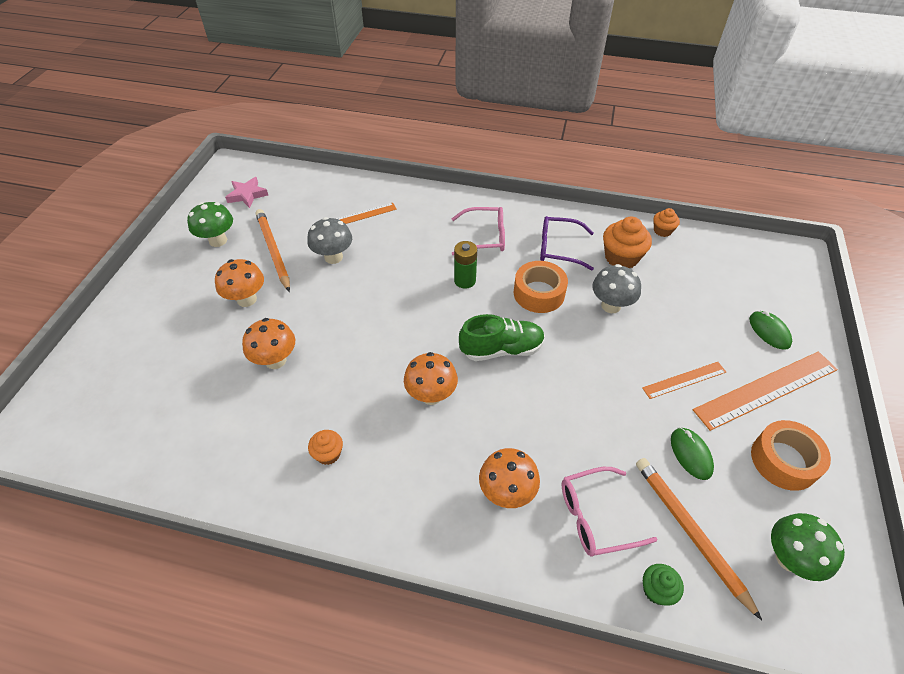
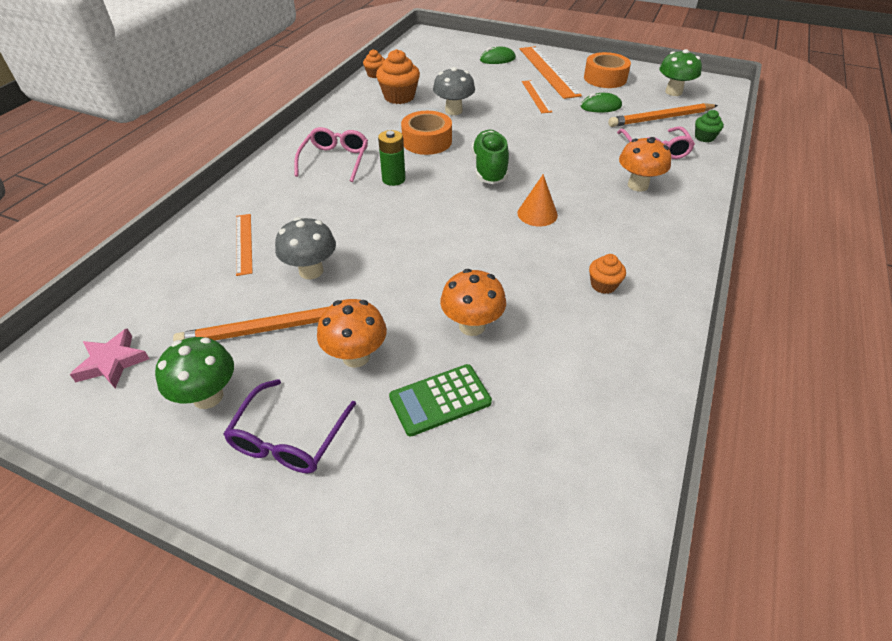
camera: 80 degrees left, 5 degrees down
(204, 351) = (440, 400): none -> green calculator
(431, 395) = (537, 214): orange mushroom -> orange cone
(559, 248) = (373, 123): purple glasses -> purple glasses (289, 438)

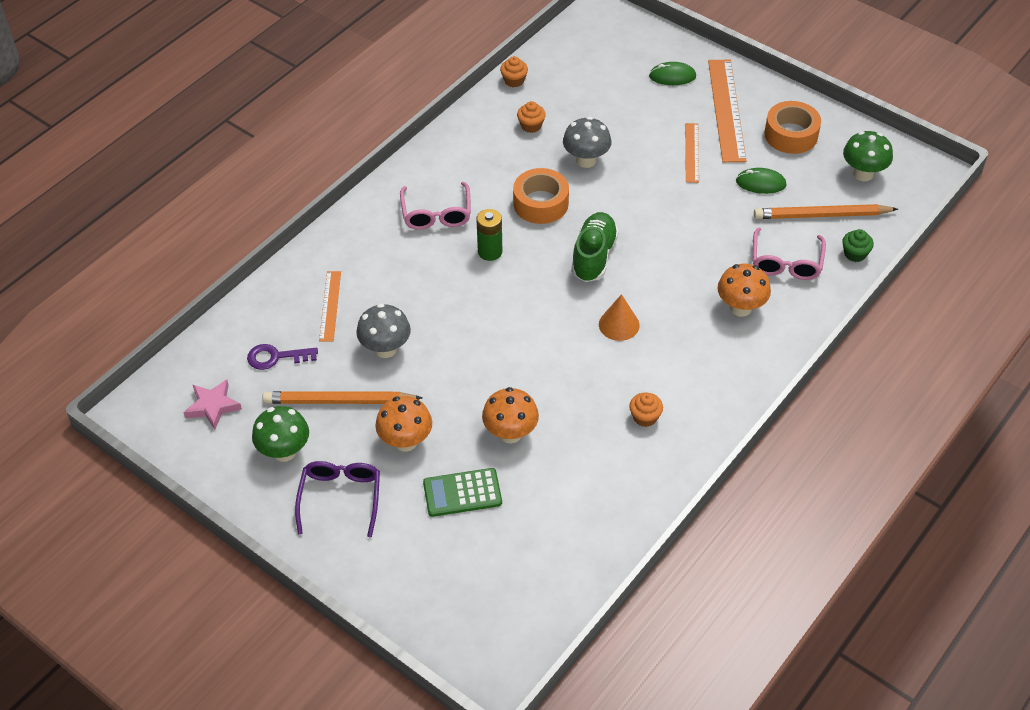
camera: 15 degrees right, 5 degrees up
(188, 298) = (276, 357): none -> purple key
(289, 438) = (340, 498): purple glasses -> purple glasses turned 150 degrees clockwise
(335, 160) = (436, 214): pink glasses -> pink glasses turned 150 degrees clockwise
(399, 97) = (531, 126): orange cupcake -> orange cupcake, size x0.56

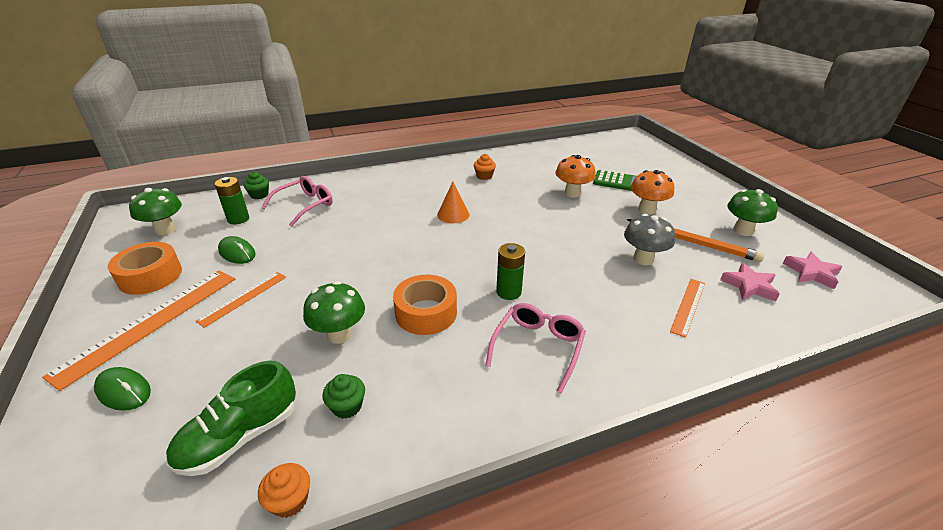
camera: 150 degrees left, 15 degrees down
(276, 357) = (749, 286): purple key -> pink star
(340, 498) = (702, 201): purple glasses -> none
(531, 126) = (347, 406): orange cupcake -> green cupcake
(586, 160) = (339, 334): grey mushroom -> green mushroom
(594, 256) = (425, 256): green shoe -> green shoe (240, 437)
(740, 308) = (367, 196): orange mushroom -> none
(821, 215) = (238, 219): orange pencil -> green battery

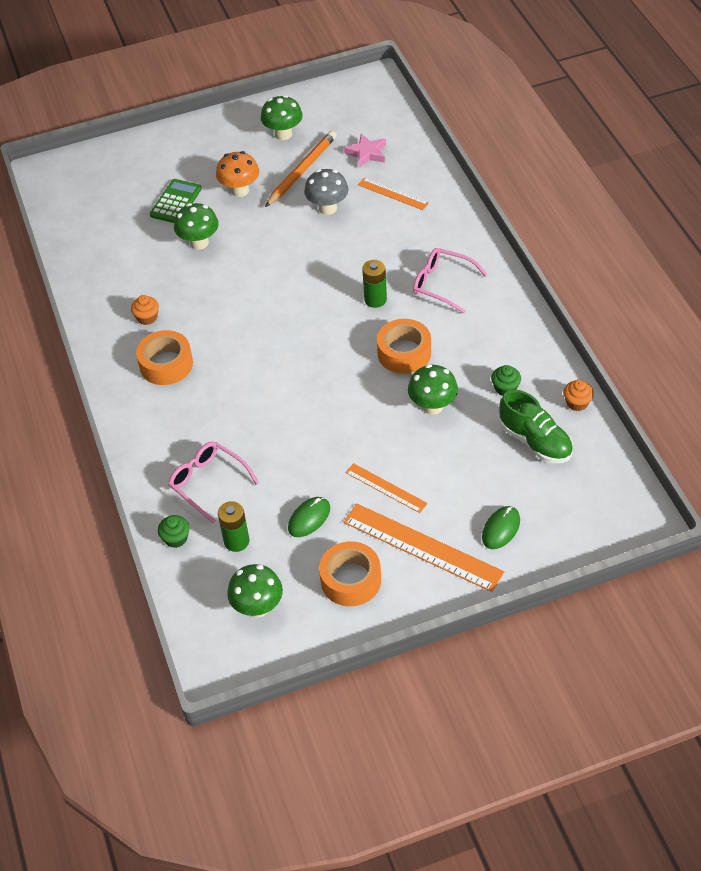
camera: 85 degrees left, 15 degrees up
(433, 185) = (166, 364): none -> orange tape
(453, 214) = (239, 343): orange cone -> none
(572, 193) = (199, 243): orange mushroom -> green mushroom
(811, 273) = (349, 113): pink star -> none

